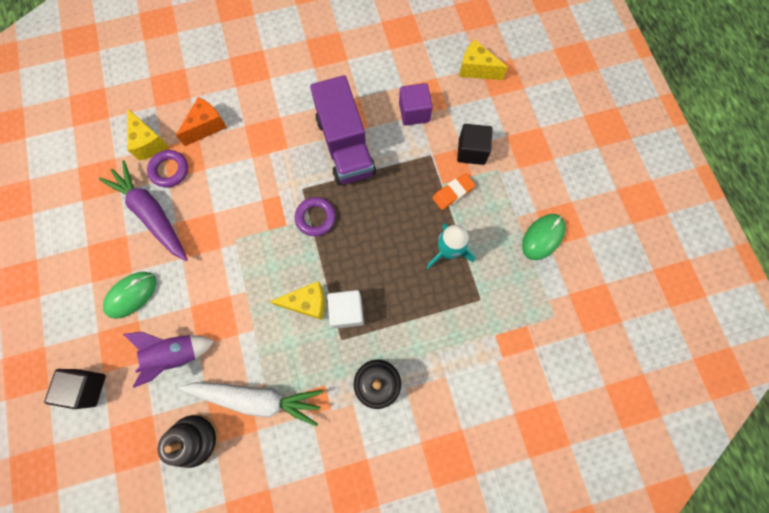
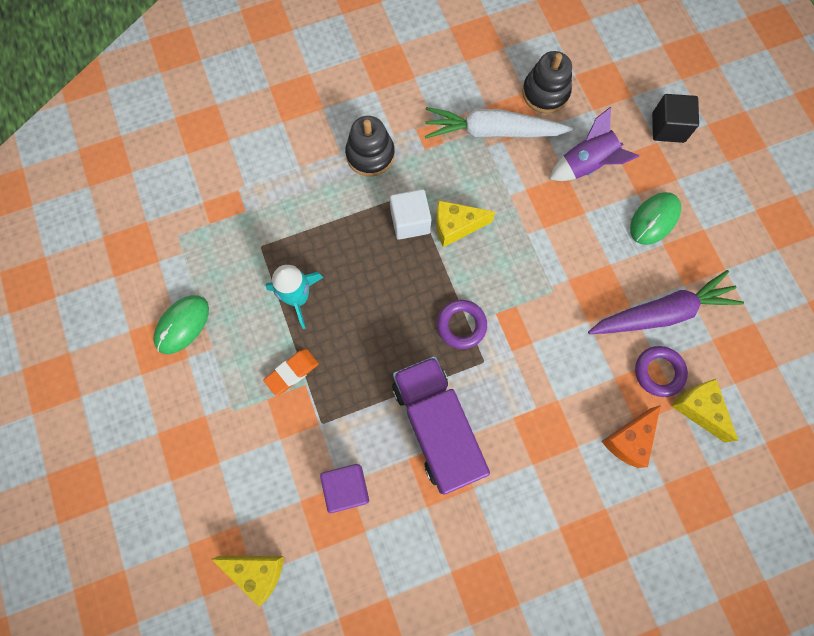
camera: 175 degrees right, 0 degrees up
(152, 214) = (661, 313): purple carrot -> purple carrot turned 60 degrees counterclockwise
(471, 151) = (267, 434): black cube -> none

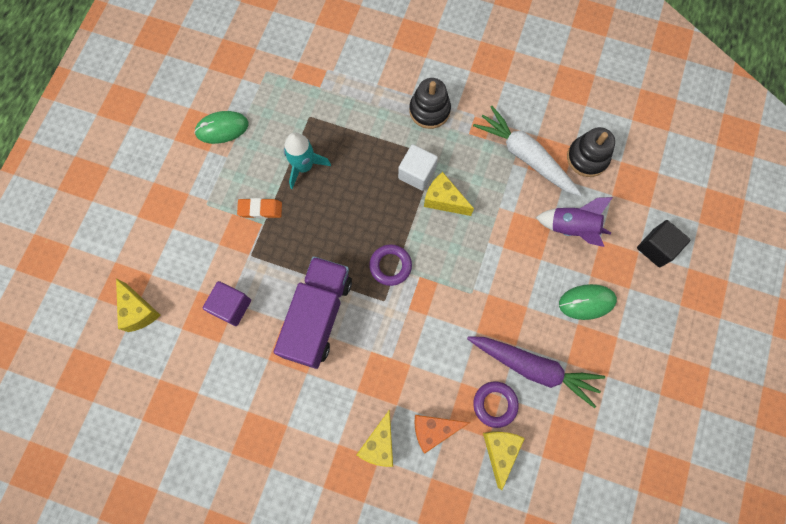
camera: 40 degrees right, 0 degrees up
(594, 494) = (379, 443): none -> yellow cheese

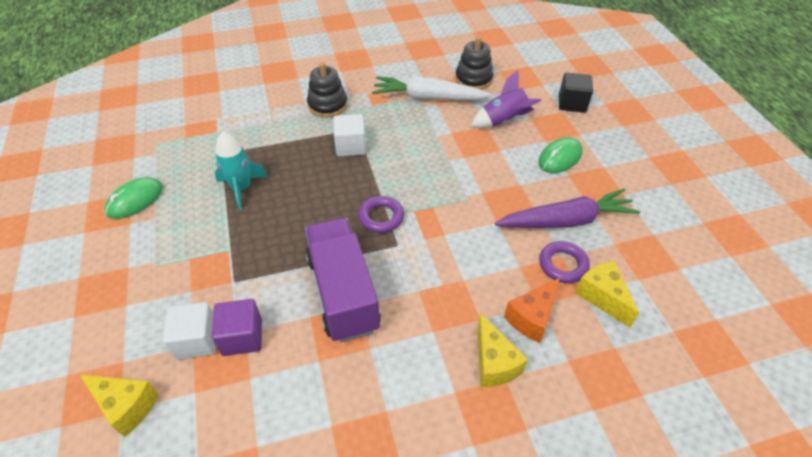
camera: 35 degrees left, 25 degrees down
(202, 289) = (197, 340): none -> white cube
(260, 209) = (219, 240): orange eraser -> none
(444, 200) = (388, 152): yellow cheese -> none

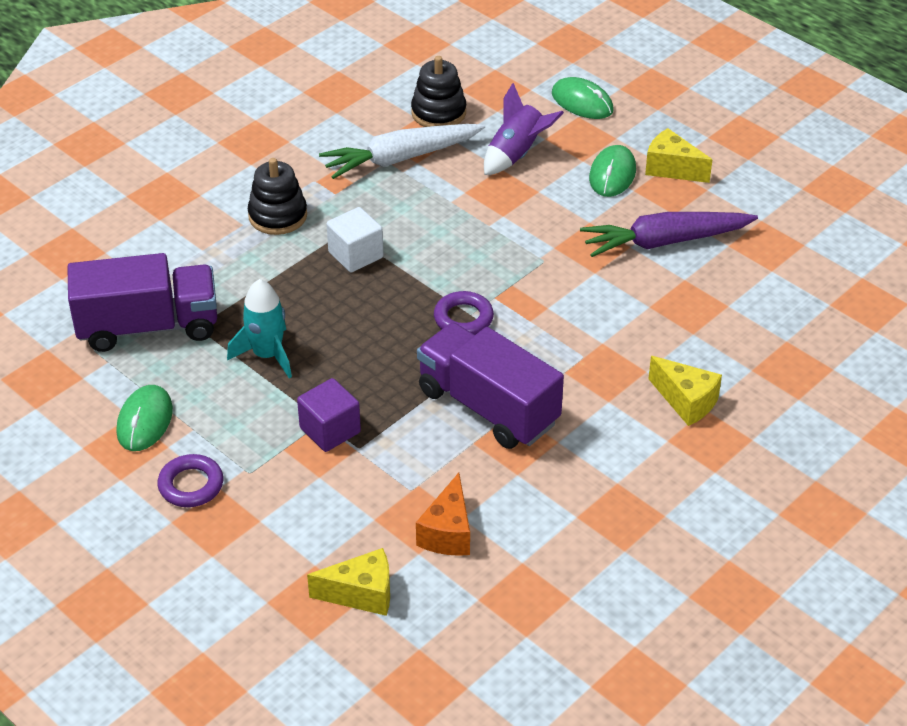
camera: 30 degrees left, 5 degrees down
(196, 142) = (148, 326): none -> purple truck
(197, 340) = (375, 513): white cube -> none
(242, 337) = (420, 490): purple cube -> purple cube (330, 430)
(531, 318) = (694, 348): orange cheese -> orange cheese (447, 533)
(563, 265) = (691, 287): purple ring -> purple ring (191, 485)
(566, 221) = (665, 242): purple carrot -> purple carrot turned 150 degrees counterclockwise
(572, 103) = (582, 102): black cube -> green mouse
(602, 297) = (748, 301): yellow cheese -> yellow cheese (671, 168)

